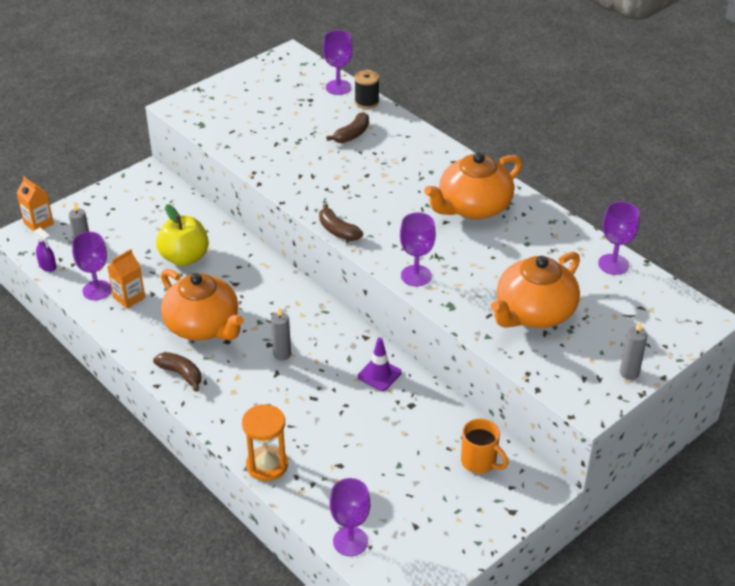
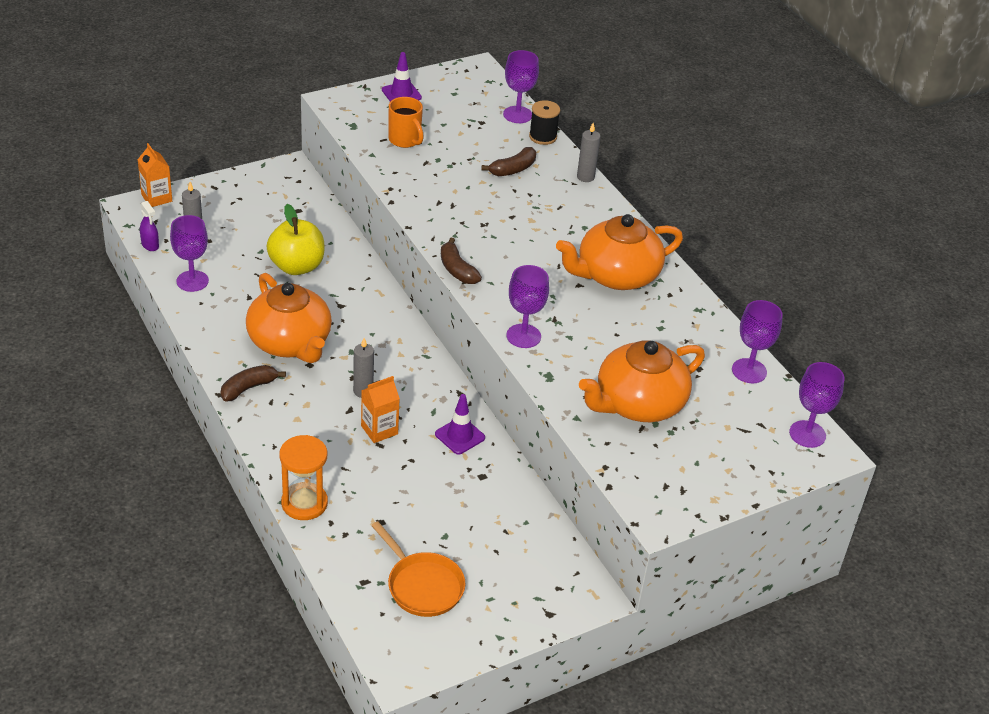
camera: 10 degrees right, 0 degrees up
(129, 297) = (223, 296): orange carton -> orange carton (379, 430)
(181, 374) = (248, 388): brown banana -> brown banana turned 90 degrees counterclockwise
(232, 89) = (401, 94): none -> purple traffic cone
(350, 541) = (363, 603): purple goblet -> purple goblet (807, 434)
(395, 513) = (422, 585): none -> orange pan
(479, 462) = (534, 553): orange mug -> orange mug (405, 140)
(629, 373) = (718, 492): grey candle -> grey candle (585, 177)

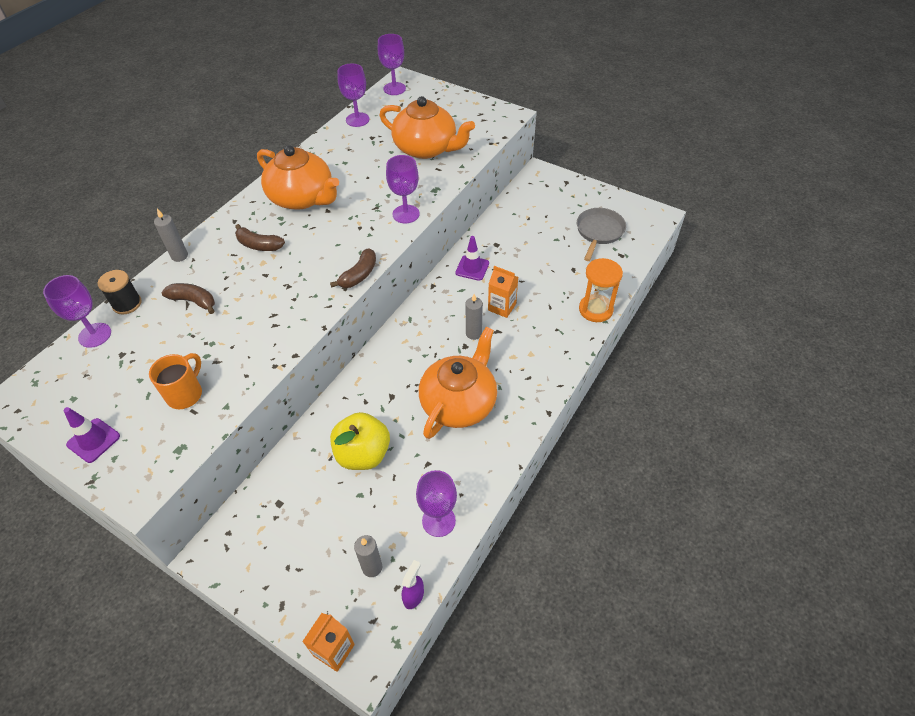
camera: 115 degrees left, 10 degrees up
(248, 388) = (527, 398): brown banana -> brown banana (259, 245)
(422, 585) = (599, 232): orange pan -> grey pan

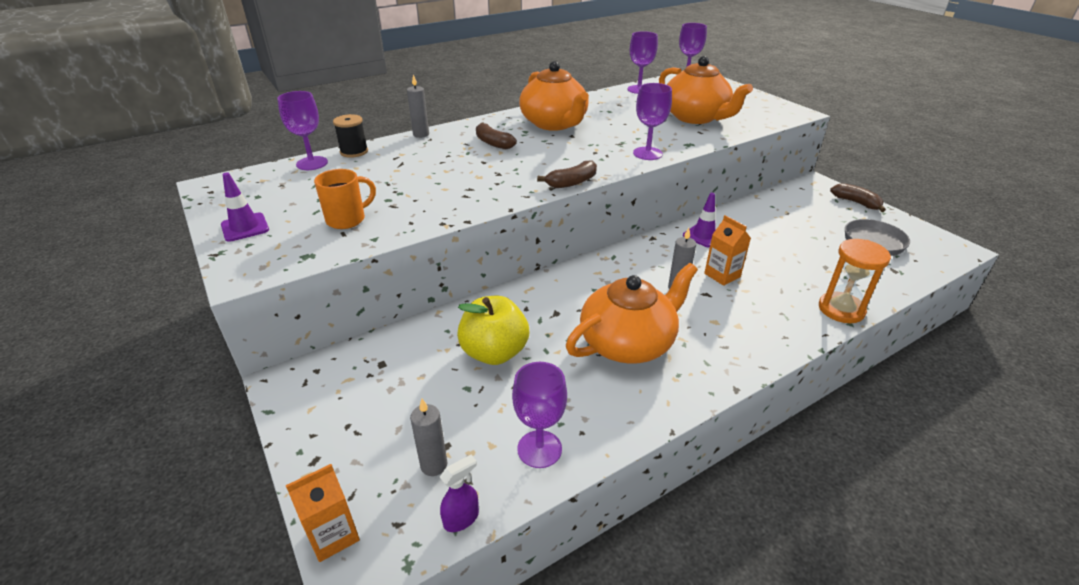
camera: 25 degrees right, 15 degrees down
(193, 301) = (408, 163): brown banana -> brown banana (856, 202)

